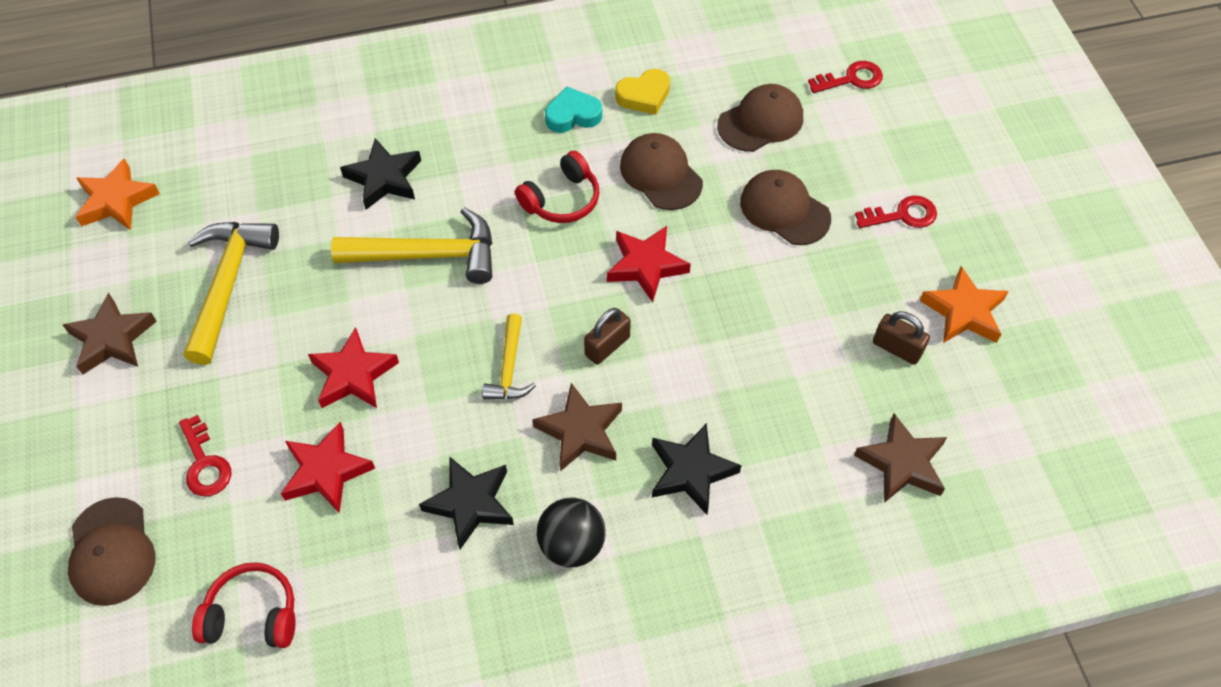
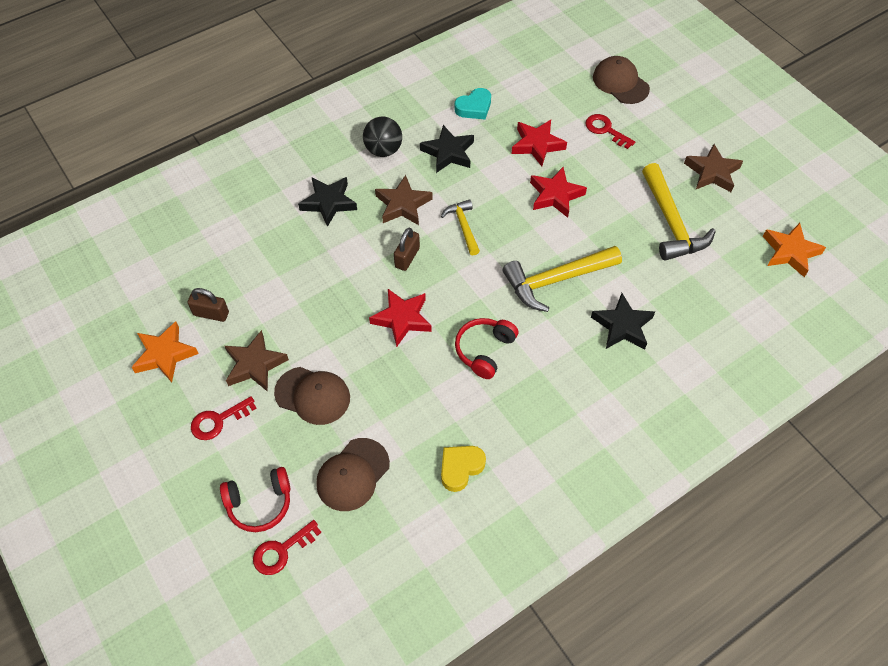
camera: 160 degrees right, 0 degrees up
(253, 615) = (531, 79): red headphones -> red headphones (260, 503)
(573, 115) = (511, 428): turquoise heart -> turquoise heart (474, 107)
(661, 174) = (418, 396): brown cap -> none
(902, 463) = (200, 243): brown star -> brown star (255, 364)

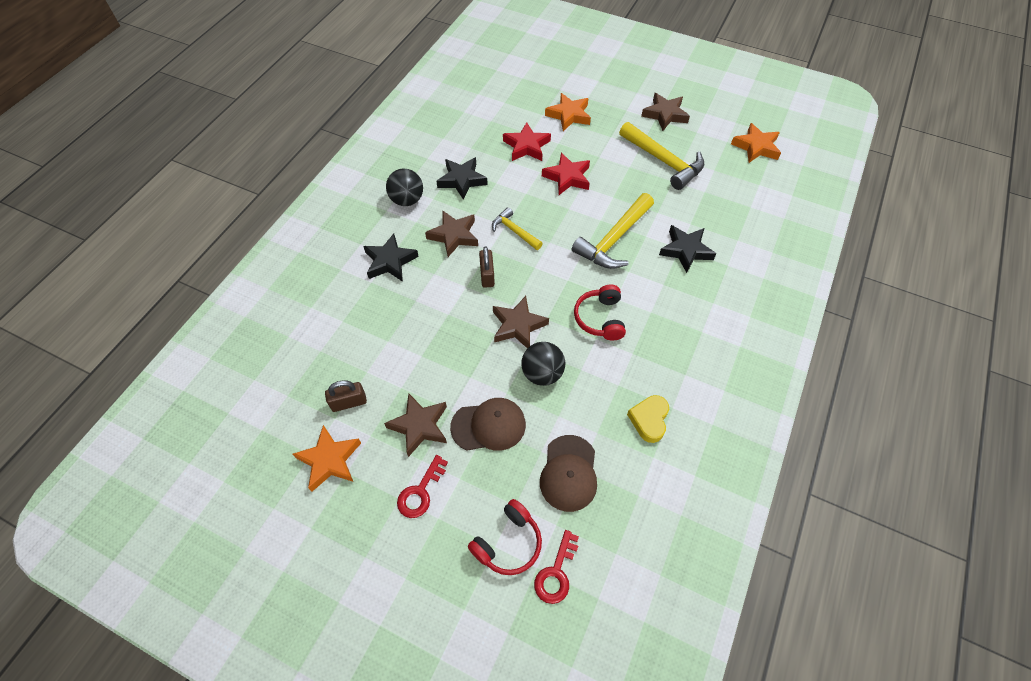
camera: 30 degrees left, 0 degrees up
(392, 374) = (542, 373): none -> black ball
(402, 319) = (518, 325): red star -> brown star
(474, 107) = (458, 138): turquoise heart -> none
(605, 130) = (569, 115): red key -> orange star
(620, 83) = (555, 78): brown cap -> none

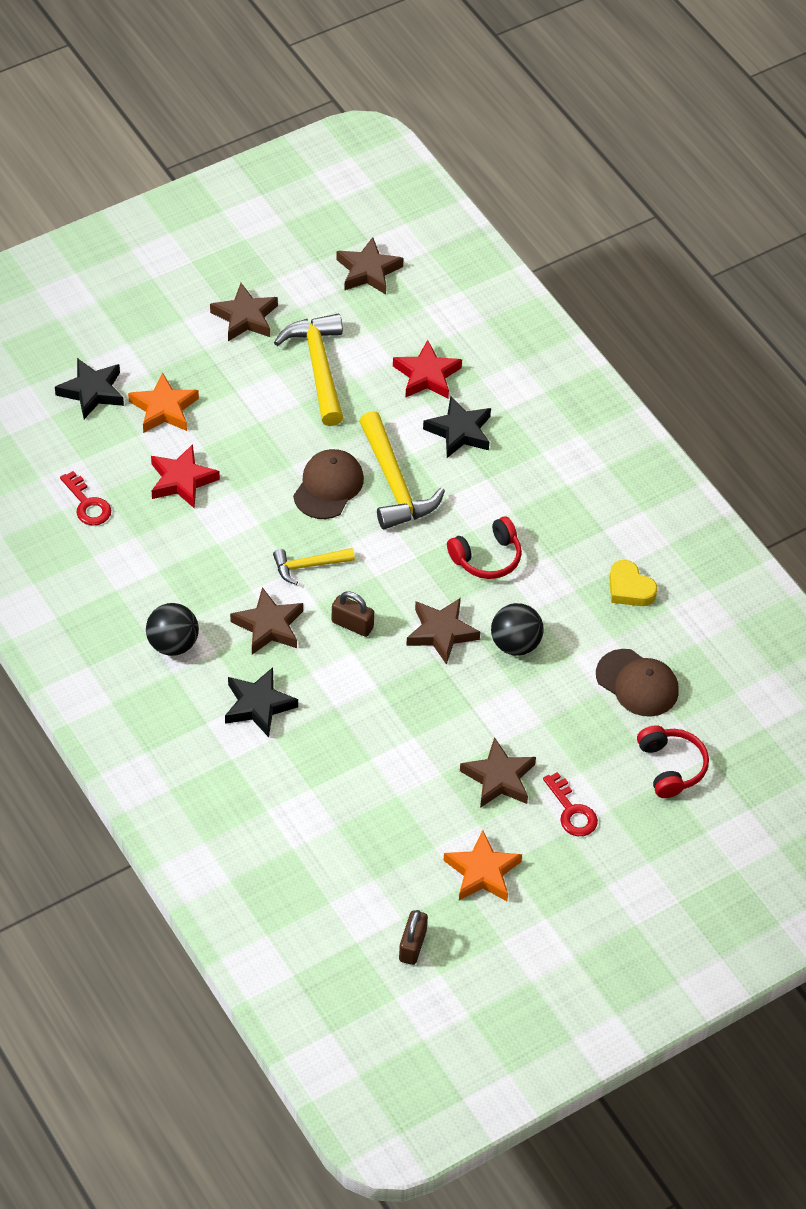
camera: 60 degrees left, 5 degrees down
(349, 402) = (425, 827): brown padlock -> brown padlock (412, 945)
(462, 180) = (185, 574): black star -> black star (92, 392)
(488, 426) = (541, 720): brown cap -> brown cap (328, 486)
(556, 573) = (722, 746): red key -> red key (87, 504)
(567, 177) = (267, 471): red star -> red star (427, 375)
(600, 318) = (487, 557): red headphones -> red headphones turned 60 degrees counterclockwise
(663, 161) = (318, 367): yellow hammer -> yellow hammer turned 90 degrees counterclockwise
(756, 147) = (368, 271): orange star -> brown star

